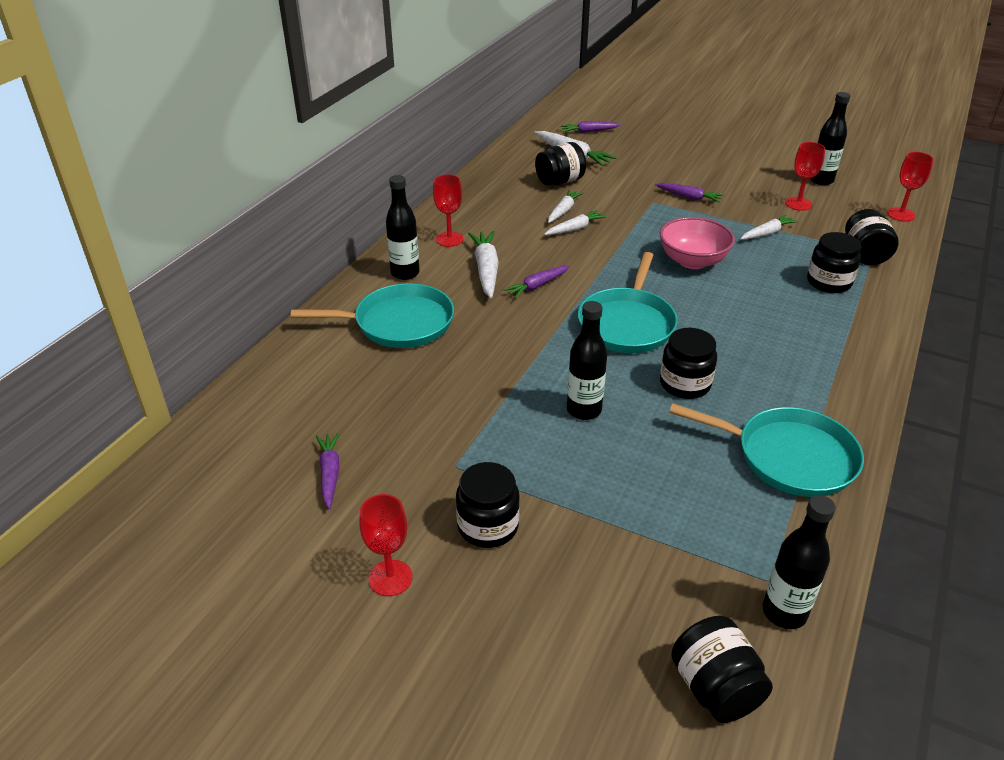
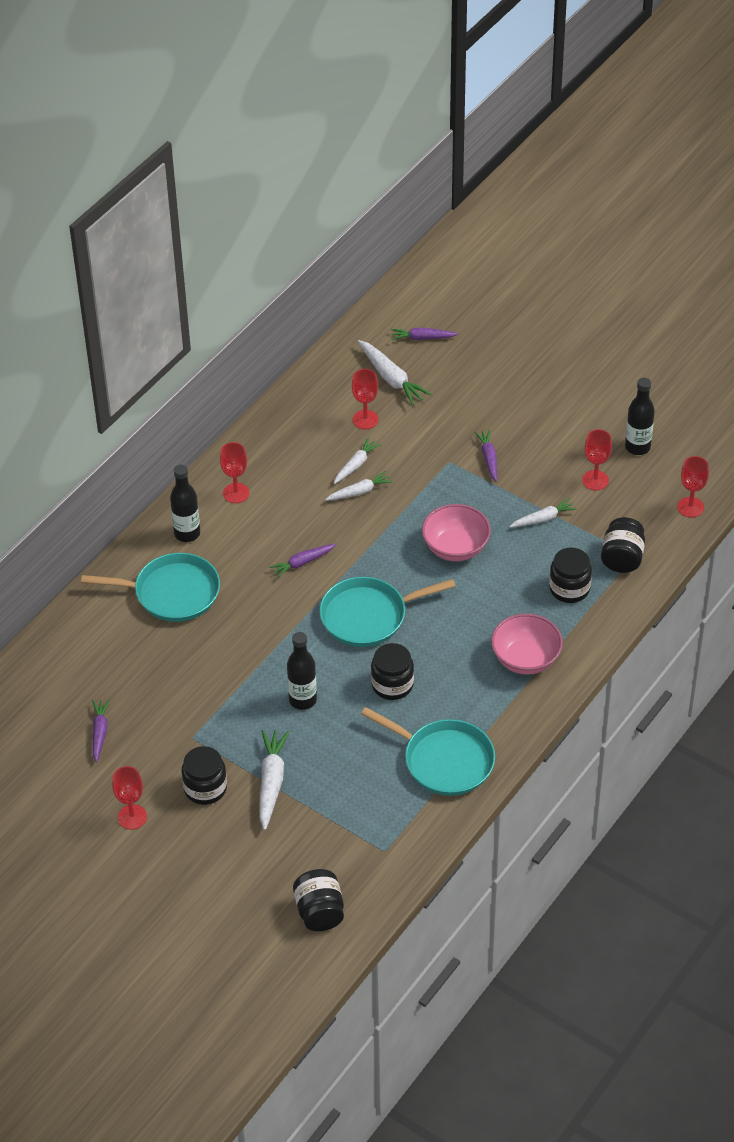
camera: 10 degrees right, 10 degrees up
(486, 270) = (261, 537): white carrot -> white carrot (271, 782)
(560, 181) = (365, 419): black jar -> red goblet
(627, 324) = (368, 616): turquoise pan -> turquoise pan turned 45 degrees clockwise
(689, 197) = (489, 458): purple carrot -> purple carrot turned 135 degrees counterclockwise
(784, 612) = (384, 873): black bottle -> none
(822, 345) = (525, 659): none -> pink bowl

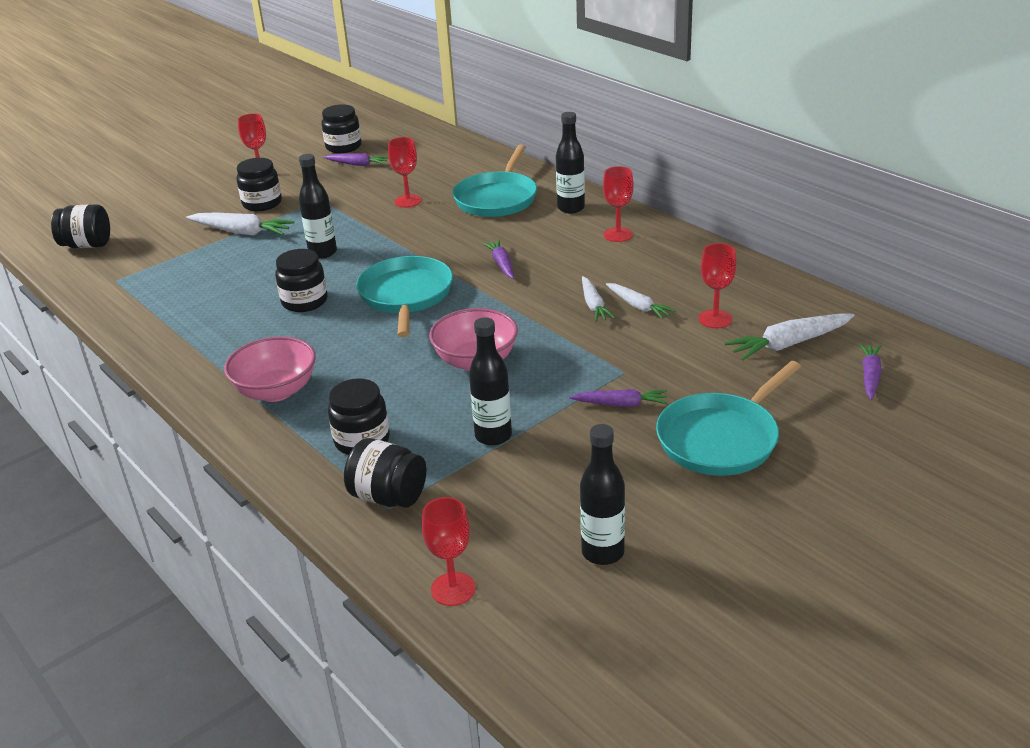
camera: 105 degrees right, 15 degrees down
(52, 761) = (343, 147): none -> black jar
(444, 760) = (185, 322): turquoise pan -> turquoise pan (721, 439)
(543, 519) = (493, 436): white carrot -> black bottle
(595, 480) = (547, 495): red goblet -> red goblet (408, 201)

